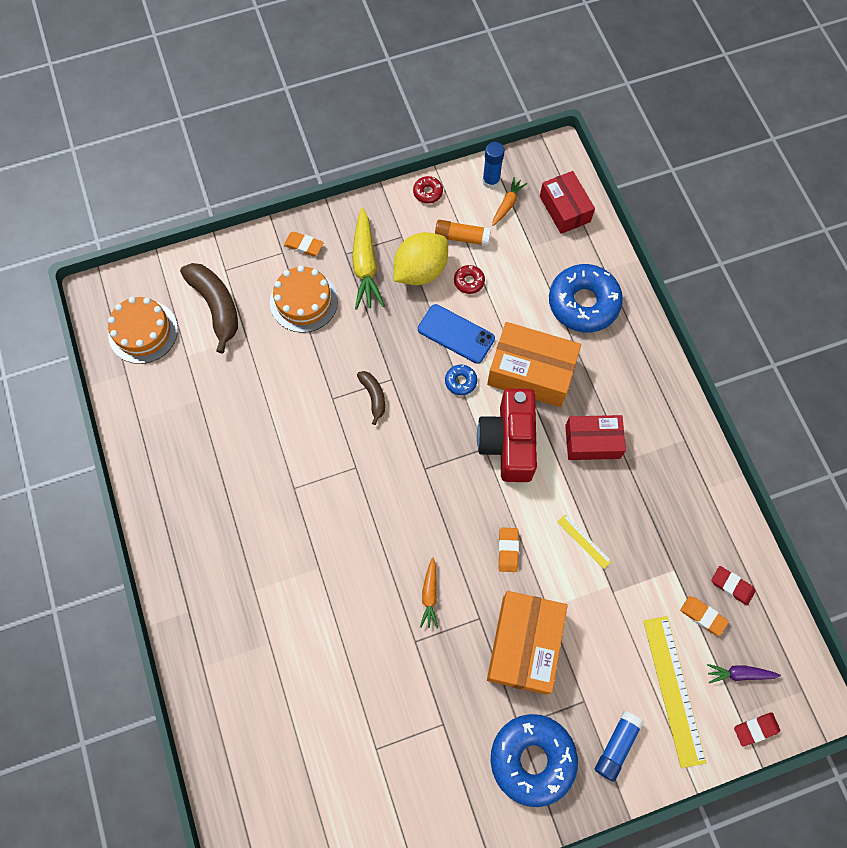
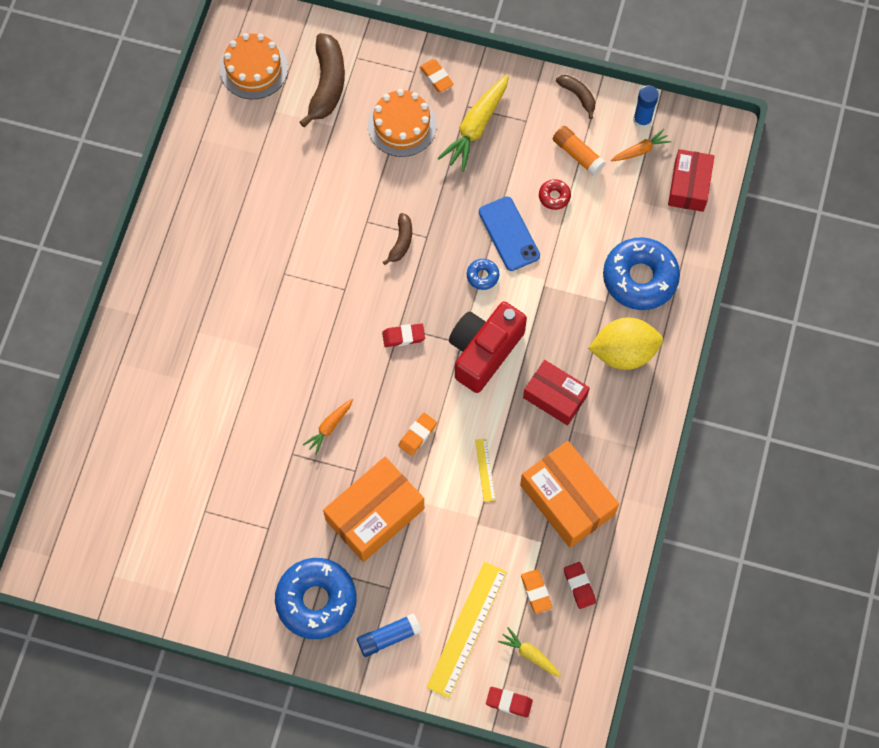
camera: 35 degrees right, 0 degrees up
(420, 270) = (520, 161): yellow lemon -> yellow lemon (623, 352)
(428, 192) = (578, 96): red donut -> brown banana
(434, 474) = (403, 336): none -> red eraser
(531, 372) = (548, 306): orange box -> orange box (567, 499)
(740, 674) = (530, 654): purple carrot -> yellow carrot

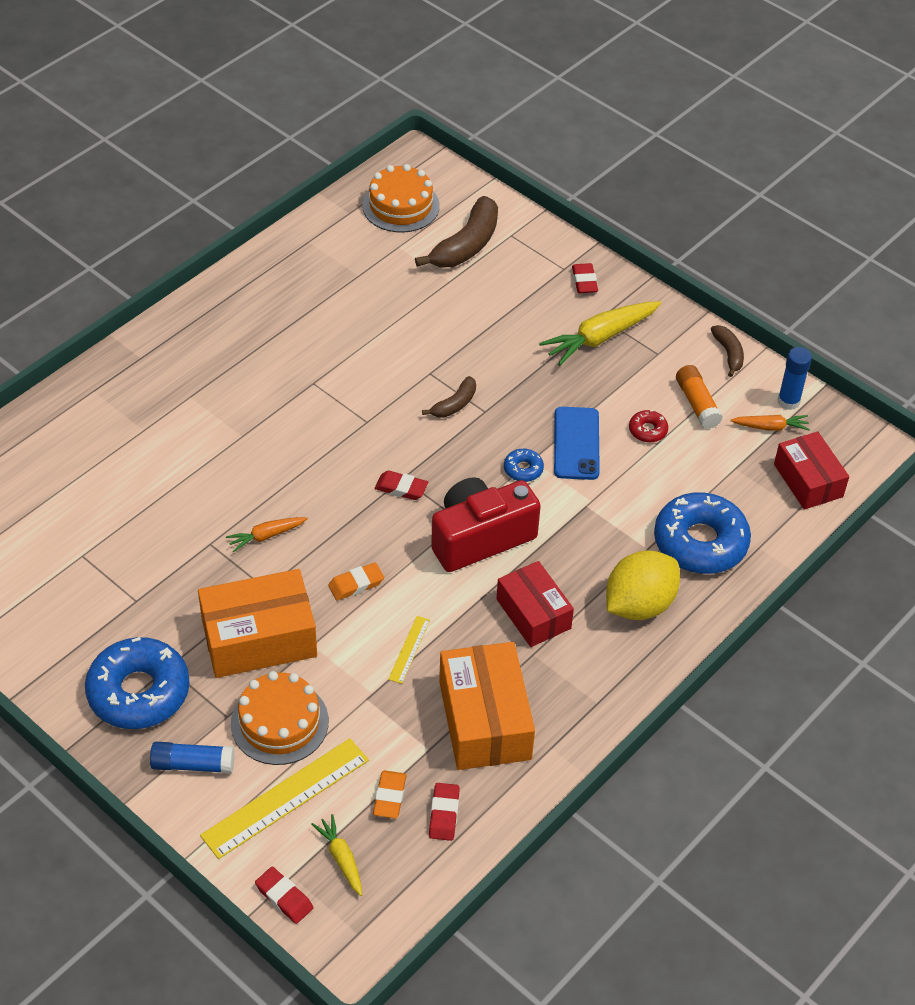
camera: 25 degrees right, 20 degrees down
(402, 125) = (521, 307): orange cake -> orange cake (279, 722)
(436, 77) = (584, 281): orange eraser -> red eraser
(623, 352) = (639, 604): yellow lemon -> yellow lemon turned 60 degrees counterclockwise
(689, 186) = (808, 480): red box -> red box turned 60 degrees counterclockwise

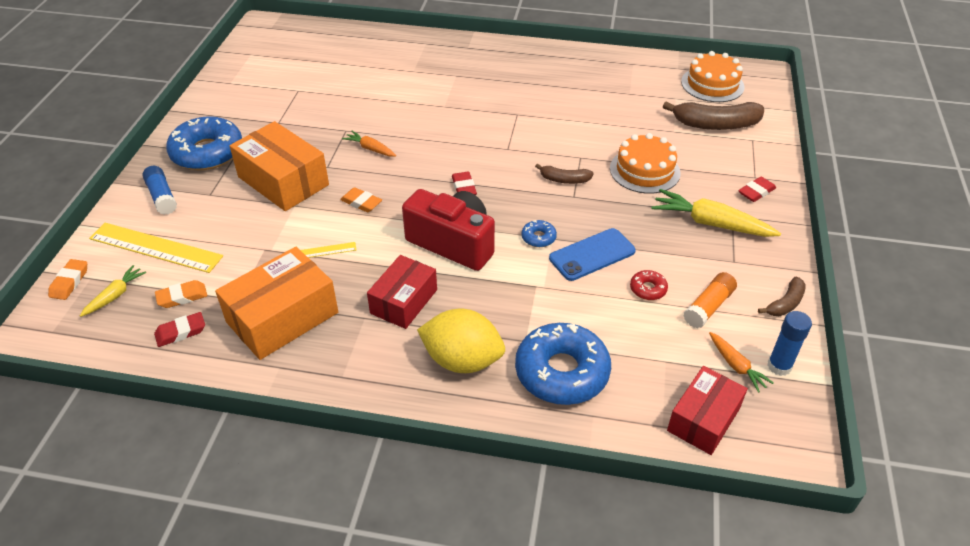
camera: 60 degrees right, 5 degrees down
(279, 722) = (218, 218): orange cake -> orange cake (644, 170)
(284, 897) = (69, 282): red eraser -> orange eraser

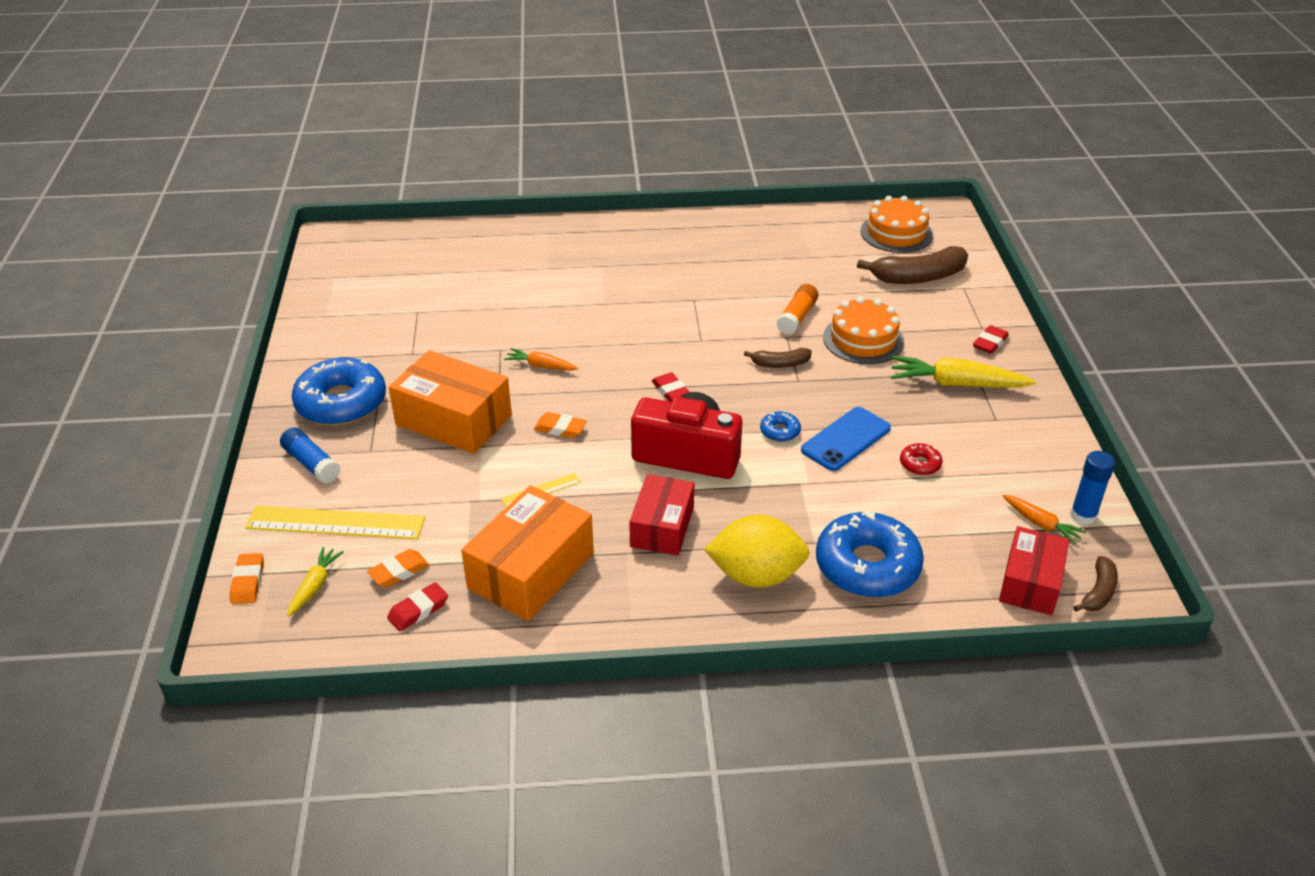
camera: 15 degrees left, 5 degrees down
(708, 307) = (989, 470): orange glue stick -> orange glue stick (797, 317)
(785, 304) = (1064, 453): brown banana -> brown banana (1098, 592)

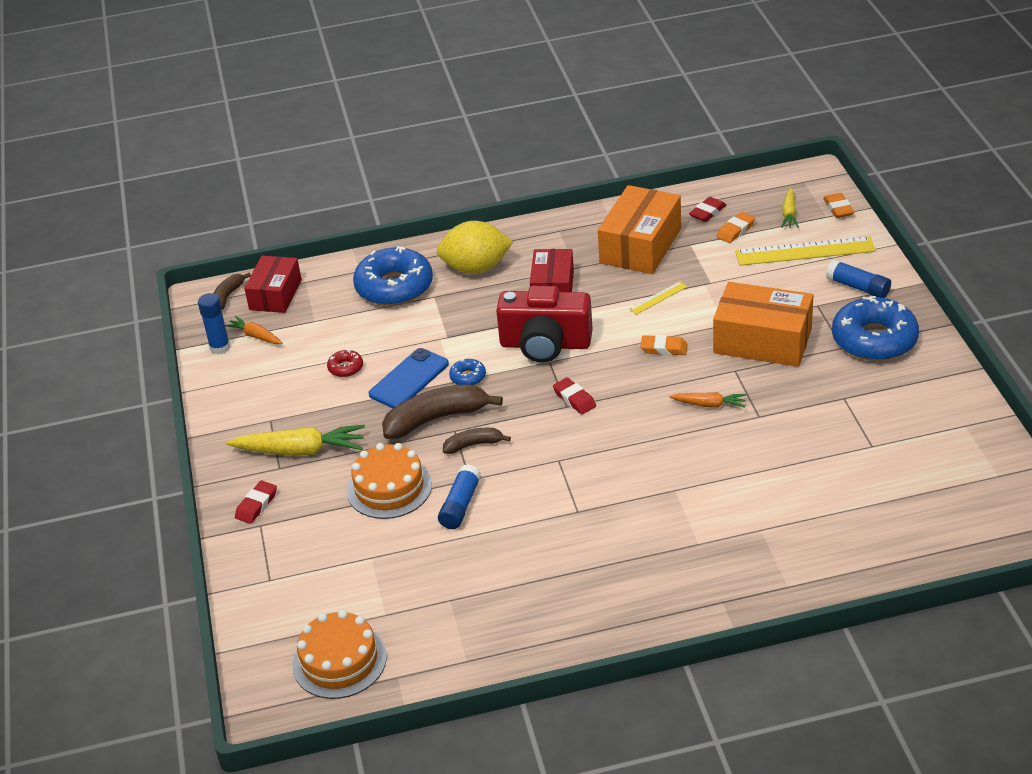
camera: 175 degrees right, 0 degrees up
(797, 317) = (460, 505): orange glue stick -> blue glue stick
(918, 277) = (321, 587): brown banana -> brown banana (436, 419)

